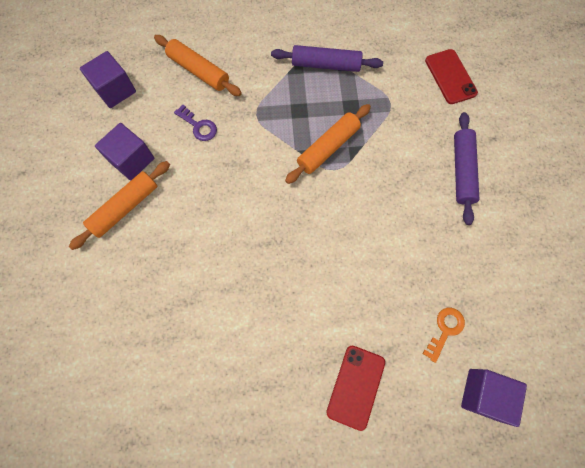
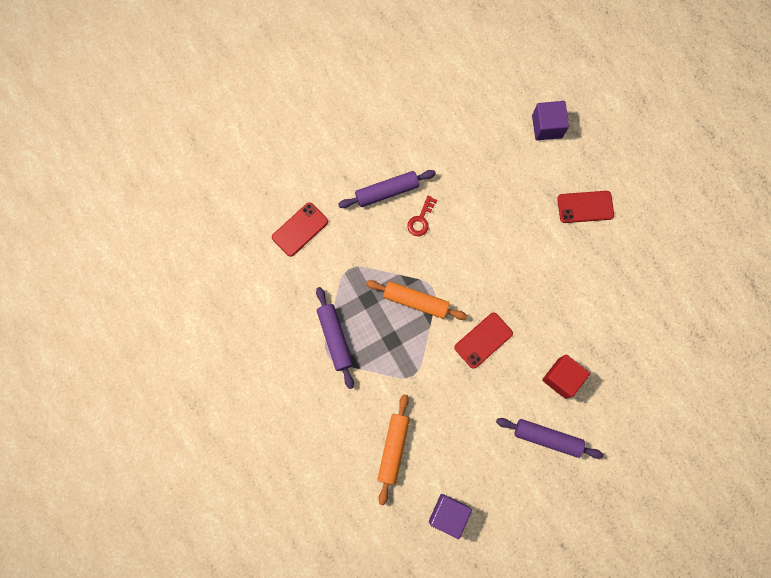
camera: 115 degrees left, 5 degrees up
(125, 207) = (547, 438): orange rolling pin -> purple rolling pin
(132, 160) = (505, 457): purple cube -> none
(174, 253) = (562, 378): none -> red cube
(199, 126) = (447, 418): purple key -> none
(256, 193) = (483, 340): none -> red phone
(416, 191) = (421, 220): none -> red key
(445, 330) = (517, 163): orange key -> none

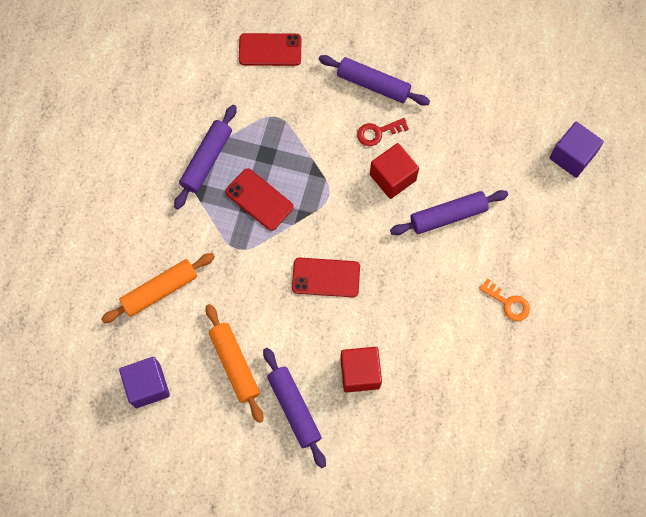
camera: 45 degrees right, 5 degrees down
(415, 301) = (303, 193): orange rolling pin -> orange rolling pin (234, 364)
(458, 239) = (392, 177): none -> red cube
(514, 232) = (448, 216): none -> purple rolling pin
(585, 207) = (534, 253): red phone -> red phone (259, 199)
(601, 251) = (508, 303): none -> orange key

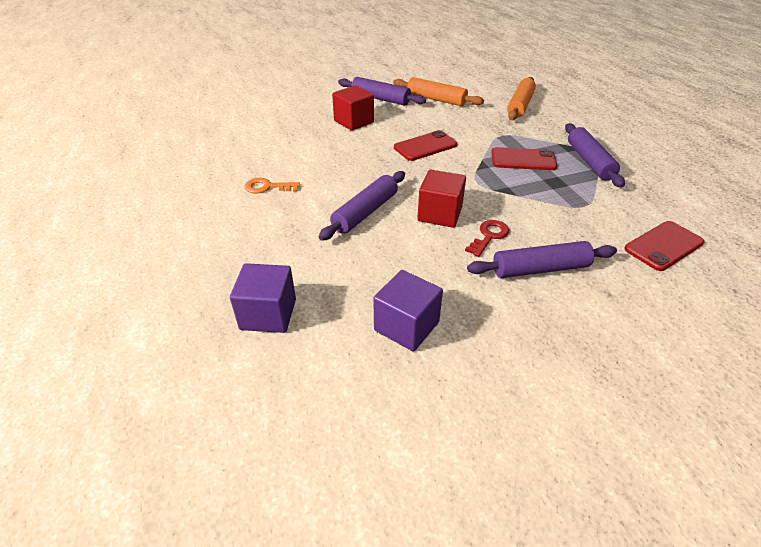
camera: 145 degrees right, 30 degrees down
(147, 385) = (473, 79): purple cube -> purple cube (406, 326)

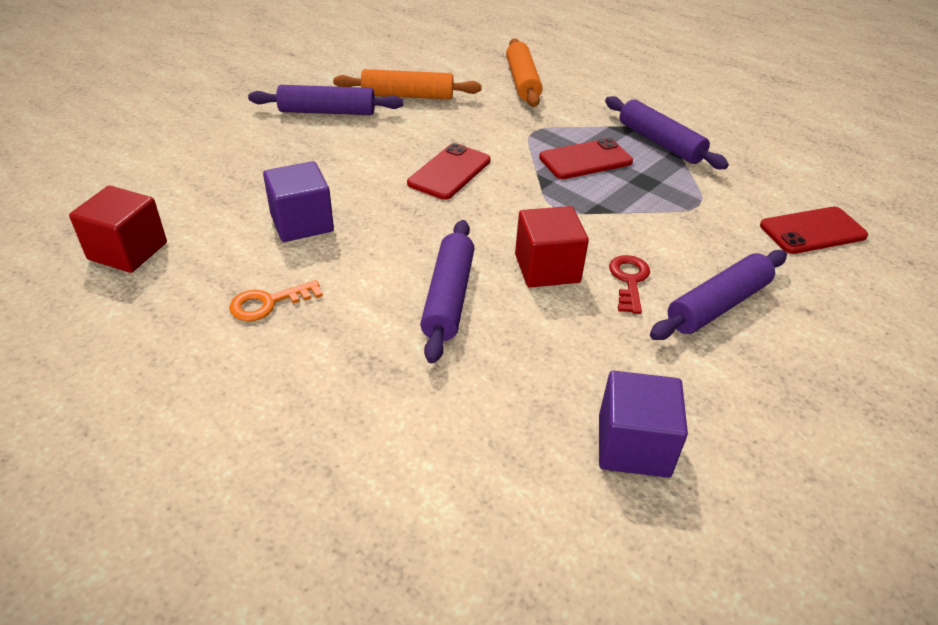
camera: 30 degrees left, 0 degrees up
(268, 314) = (440, 508): purple cube -> purple cube (302, 223)
(354, 121) = (316, 158): red cube -> red cube (128, 251)
(663, 246) = (812, 231): red phone -> red phone turned 45 degrees clockwise

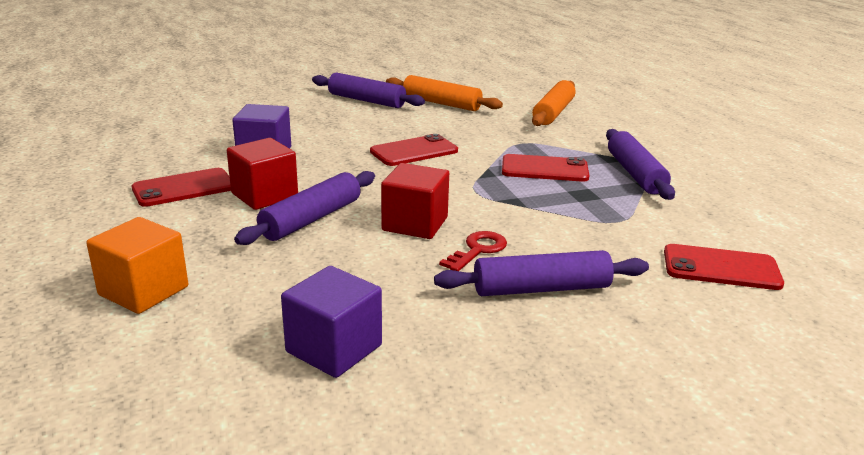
camera: 30 degrees right, 15 degrees down
(128, 251) = (137, 141): red cube -> red cube (264, 195)
(268, 303) = (183, 188): orange key -> red phone
(389, 459) = (143, 291): none -> orange cube

